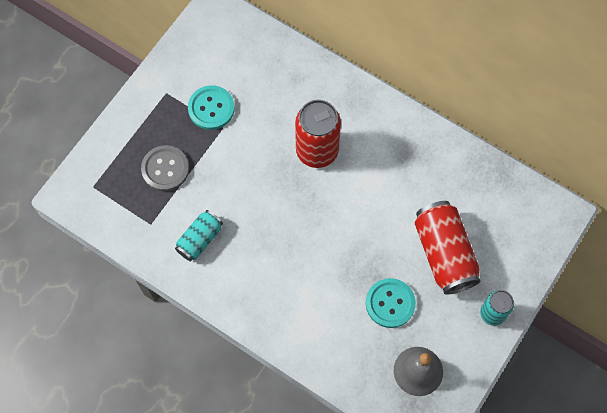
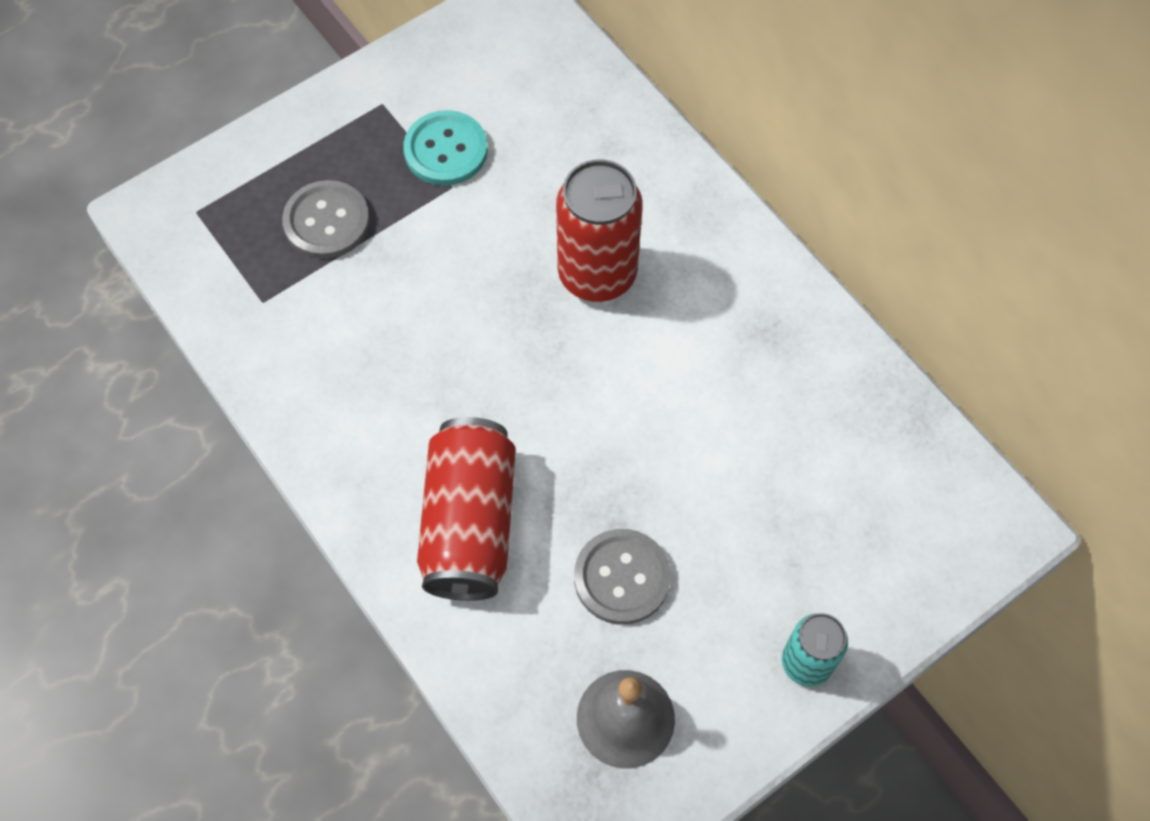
camera: 20 degrees right, 5 degrees down
(200, 239) = (333, 354): turquoise can -> none
(390, 303) = (622, 577): turquoise button -> grey button
(444, 253) = (756, 523): red can -> red can (470, 523)

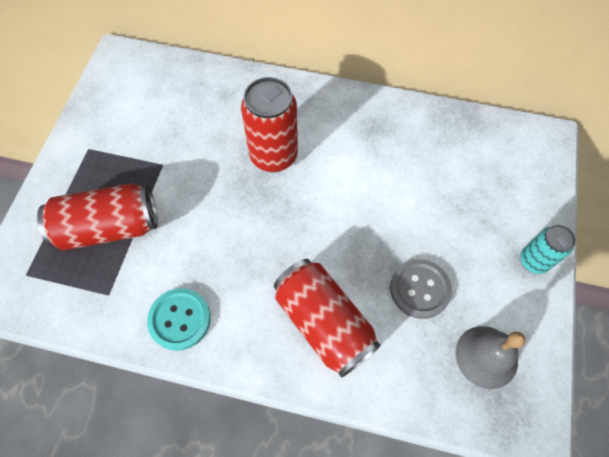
camera: 40 degrees left, 0 degrees up
(327, 221) = (109, 227): grey button -> red can
(446, 150) = (143, 149): turquoise button -> turquoise button (180, 319)

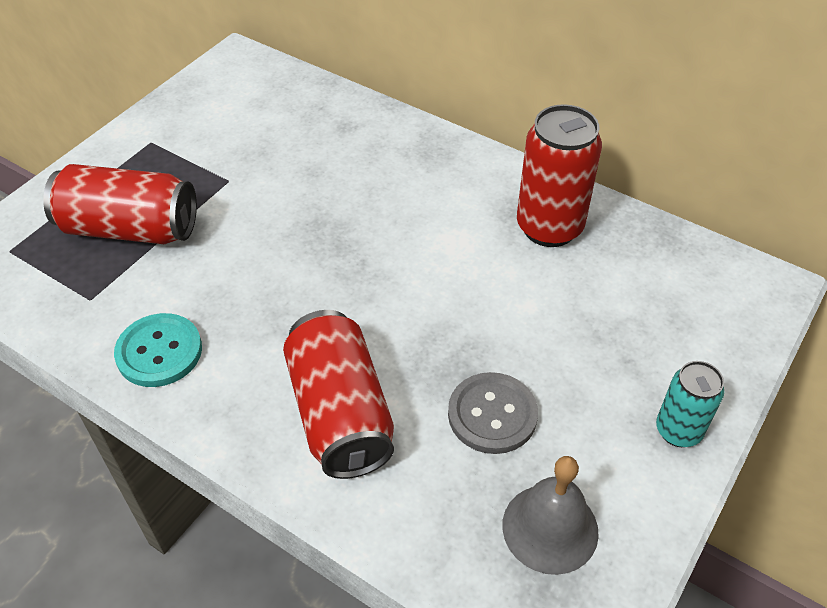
camera: 20 degrees right, 15 degrees down
(273, 156) = (371, 207): red can -> red can (549, 227)

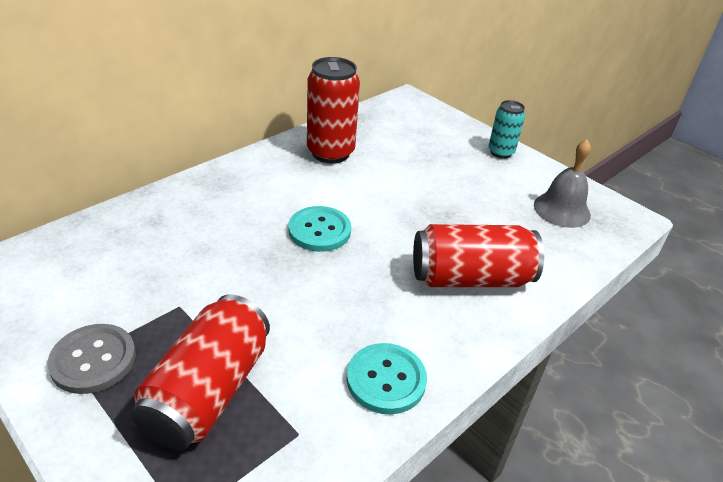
camera: 80 degrees left, 10 degrees down
(378, 252) = (319, 230): none -> turquoise button
(492, 414) = (481, 211): grey button -> grey button (93, 360)

